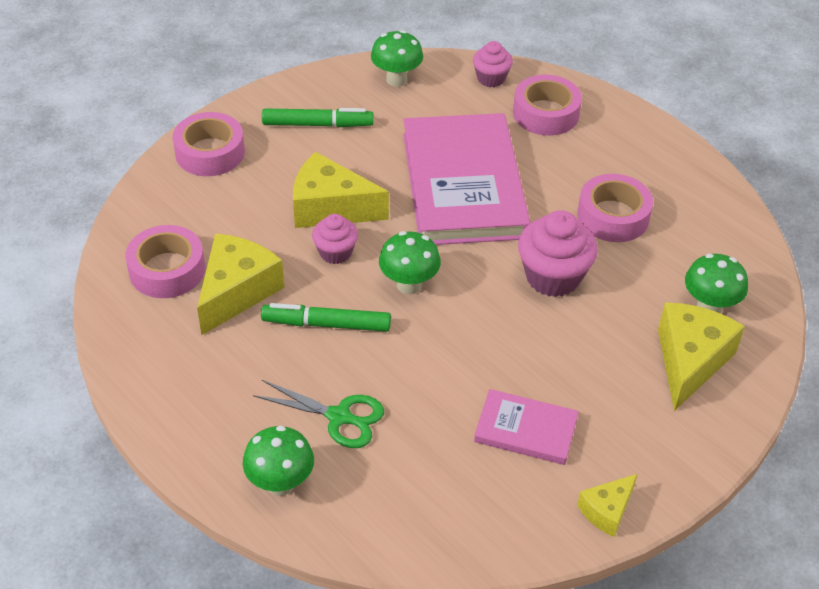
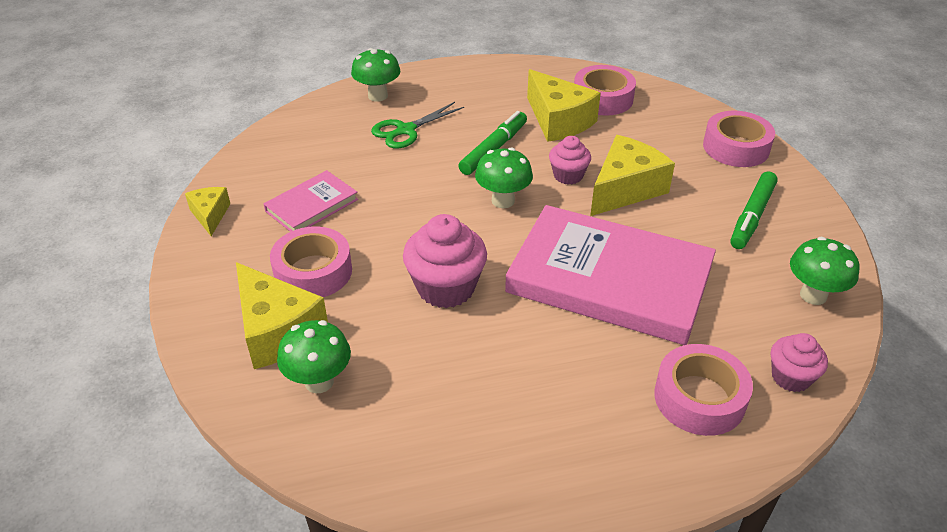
camera: 120 degrees right, 5 degrees down
(613, 216) = (493, 372): pink tape -> pink tape (313, 272)

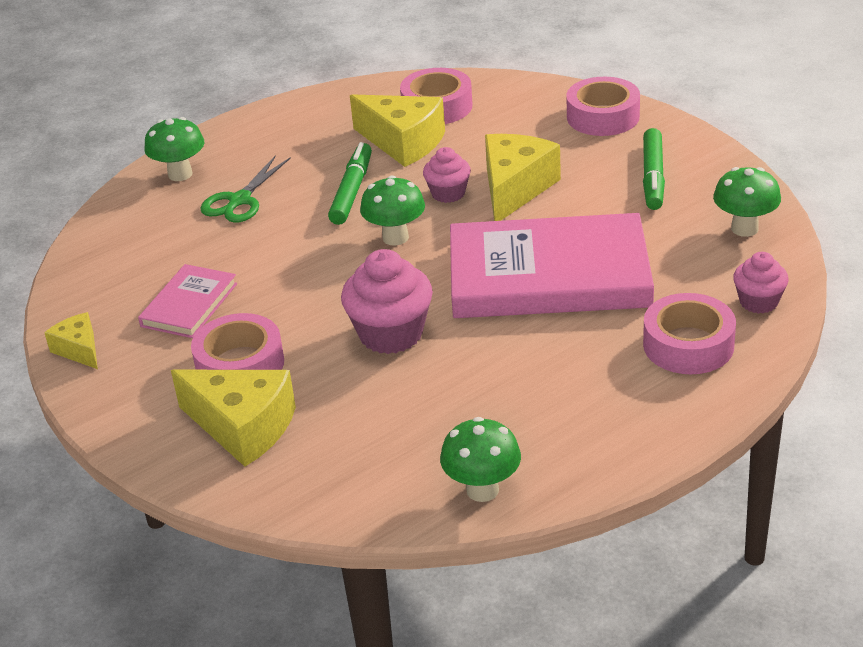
camera: 20 degrees left, 5 degrees down
(319, 381) = (321, 454): green mushroom -> green mushroom (482, 490)

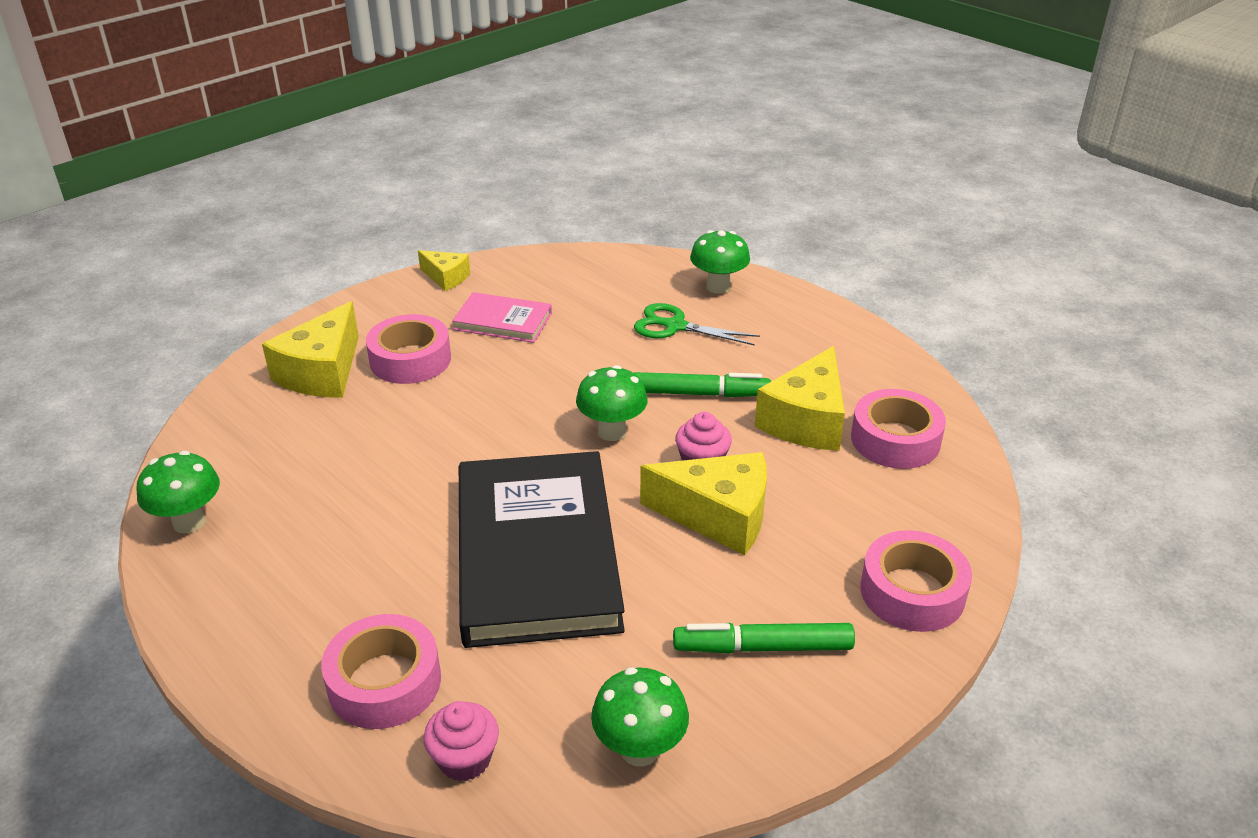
camera: 80 degrees right, 0 degrees up
(79, 349) = (446, 278): yellow cheese -> yellow cheese turned 75 degrees clockwise
(391, 334) = (442, 443): pink cupcake -> none
(549, 275) = (537, 553): pink book -> black book

